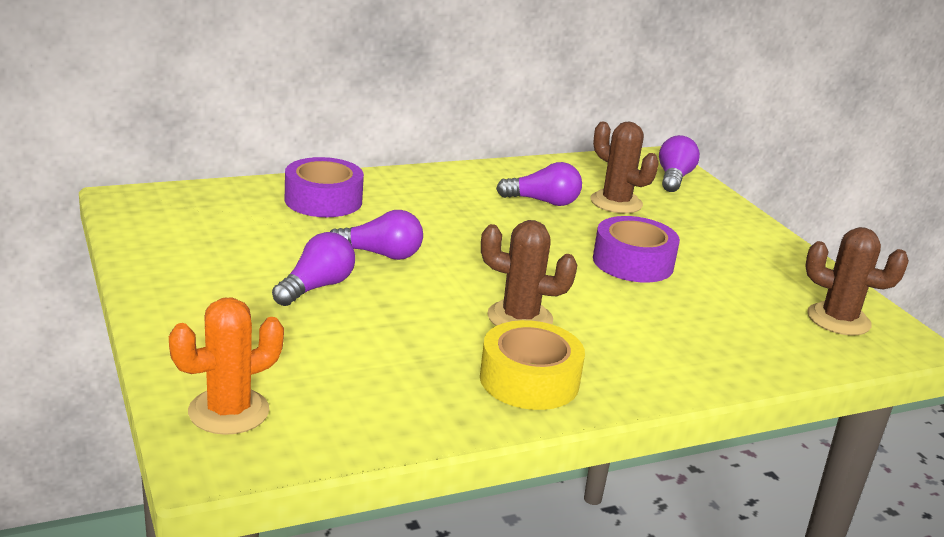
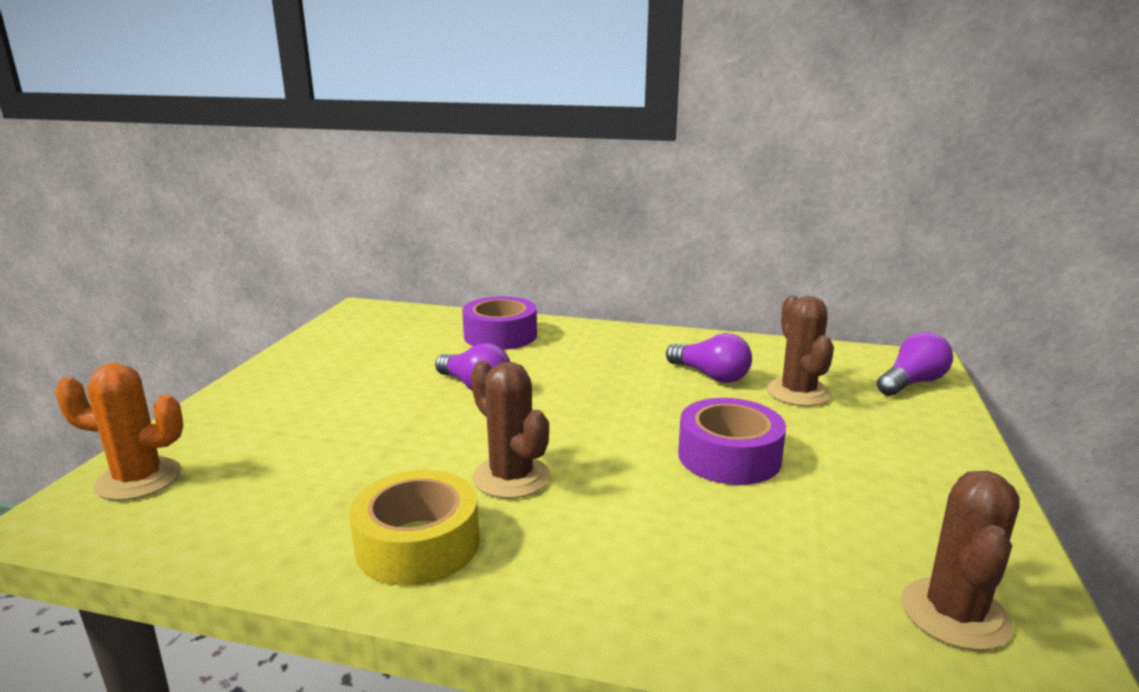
camera: 40 degrees right, 5 degrees down
(316, 287) = (378, 400): purple light bulb -> none
(838, 319) = (955, 614): brown cactus -> brown cactus turned 45 degrees clockwise

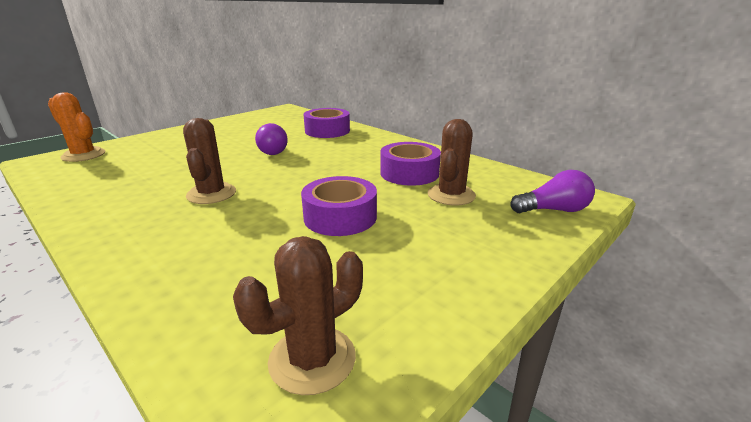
camera: 30 degrees right, 5 degrees up
(418, 544) = (121, 209): yellow tape -> none
(711, 375) = (409, 173): purple light bulb -> purple tape

